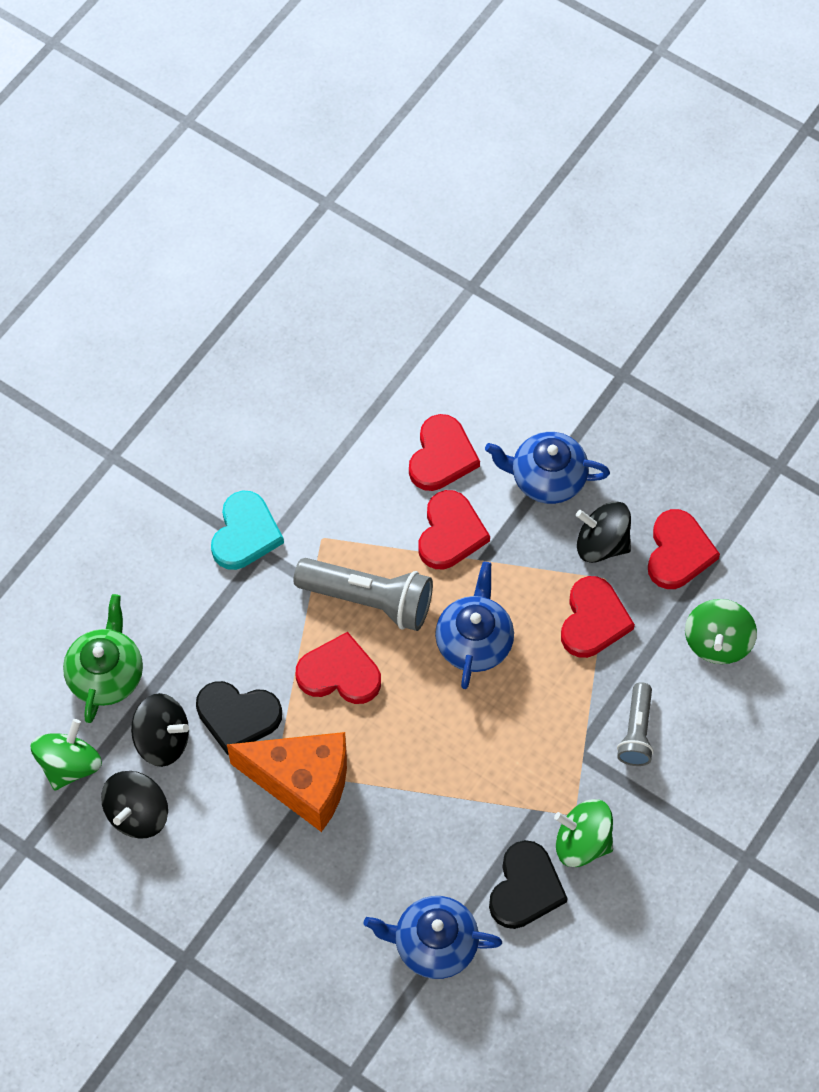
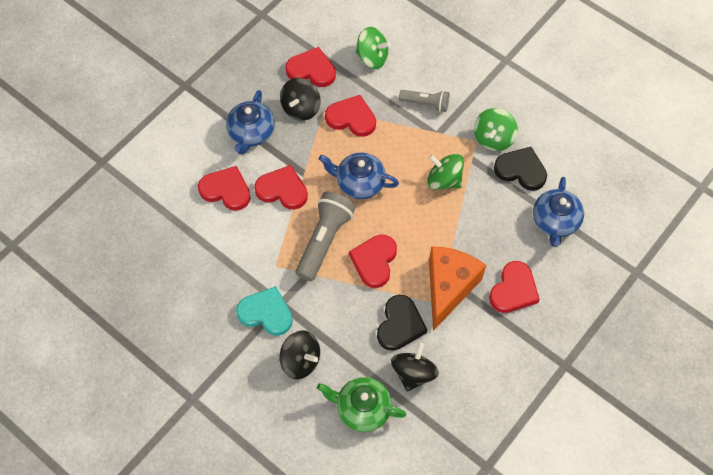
camera: 85 degrees left, 0 degrees up
(69, 765) = (428, 435): green spinning top -> green spinning top (444, 180)
(137, 814) = (465, 391): black spinning top -> black spinning top (300, 361)
(306, 880) = (513, 290): none -> red heart

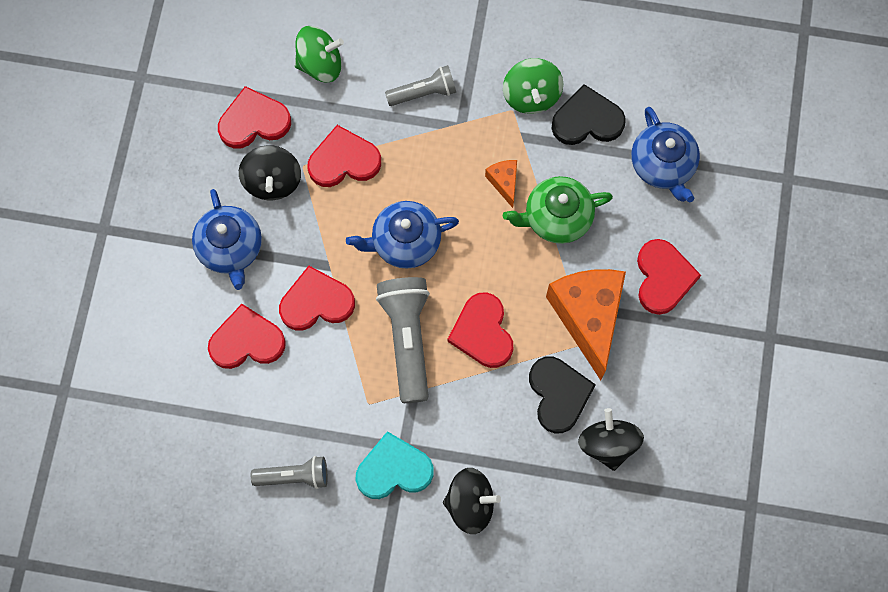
camera: 30 degrees left, 10 degrees up
(202, 283) = (294, 476): none -> grey flashlight
(362, 408) = (575, 520): green teapot -> green teapot (556, 217)
(444, 180) = (504, 182): green spinning top -> orange cheese

